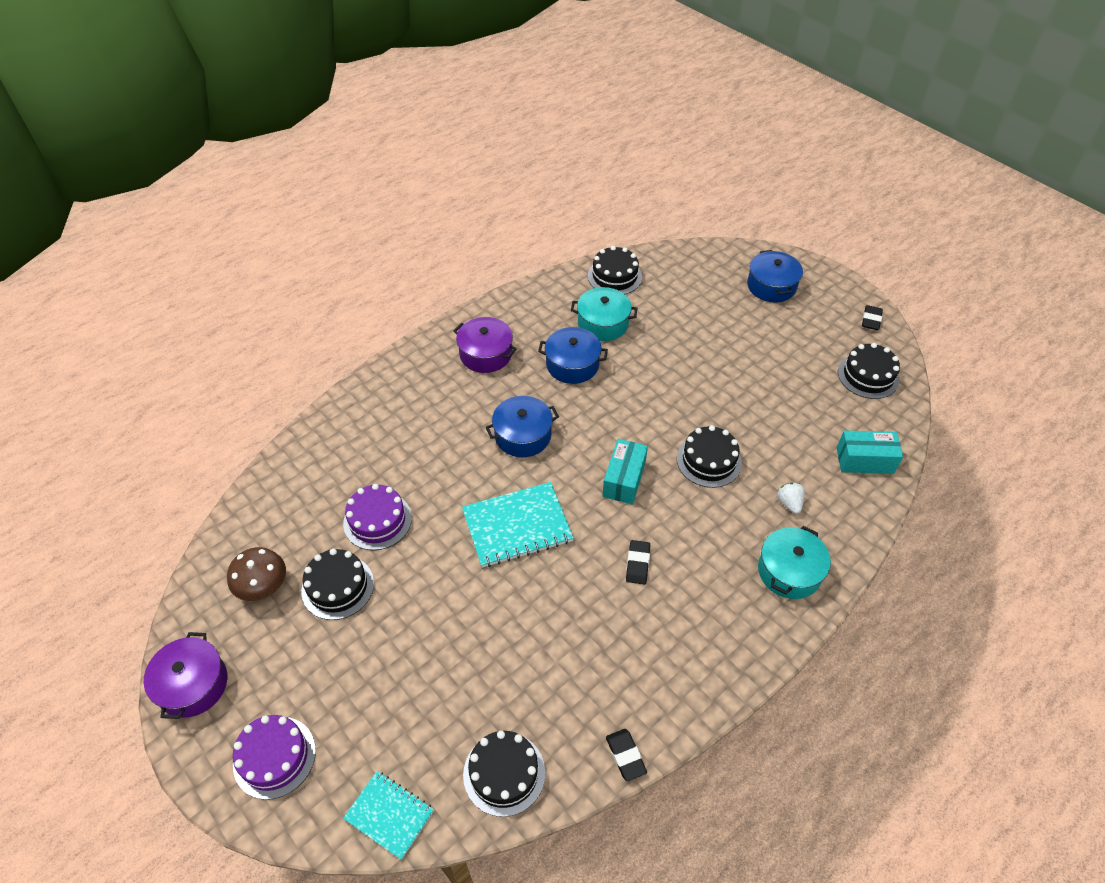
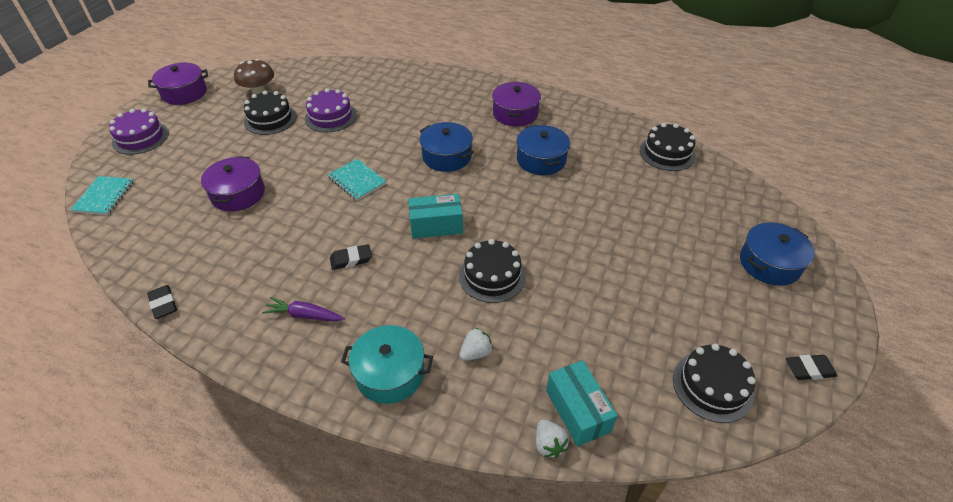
camera: 65 degrees right, 5 degrees down
(474, 651) = (238, 194): none -> purple pot
(504, 773) = (140, 240): black cake -> none
(517, 526) = (357, 180): turquoise notebook -> turquoise notebook, size x0.62
(603, 323) = (603, 163): turquoise pot -> none
(625, 756) = (163, 304): black eraser -> black eraser turned 75 degrees counterclockwise
(696, 622) = (304, 315): none -> purple carrot
(887, 489) = (549, 444): none -> white strawberry

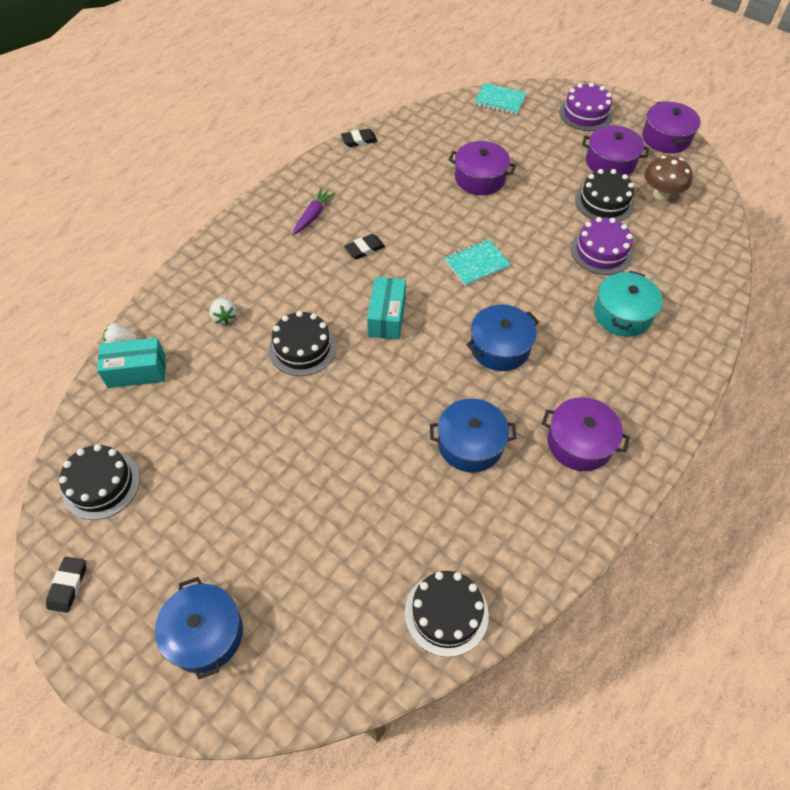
camera: 105 degrees right, 10 degrees up
(216, 119) = (610, 162): none -> purple pot
(351, 259) = (364, 249): black eraser -> black eraser turned 60 degrees clockwise
(390, 373) = (232, 260): turquoise pot -> turquoise pot (622, 314)

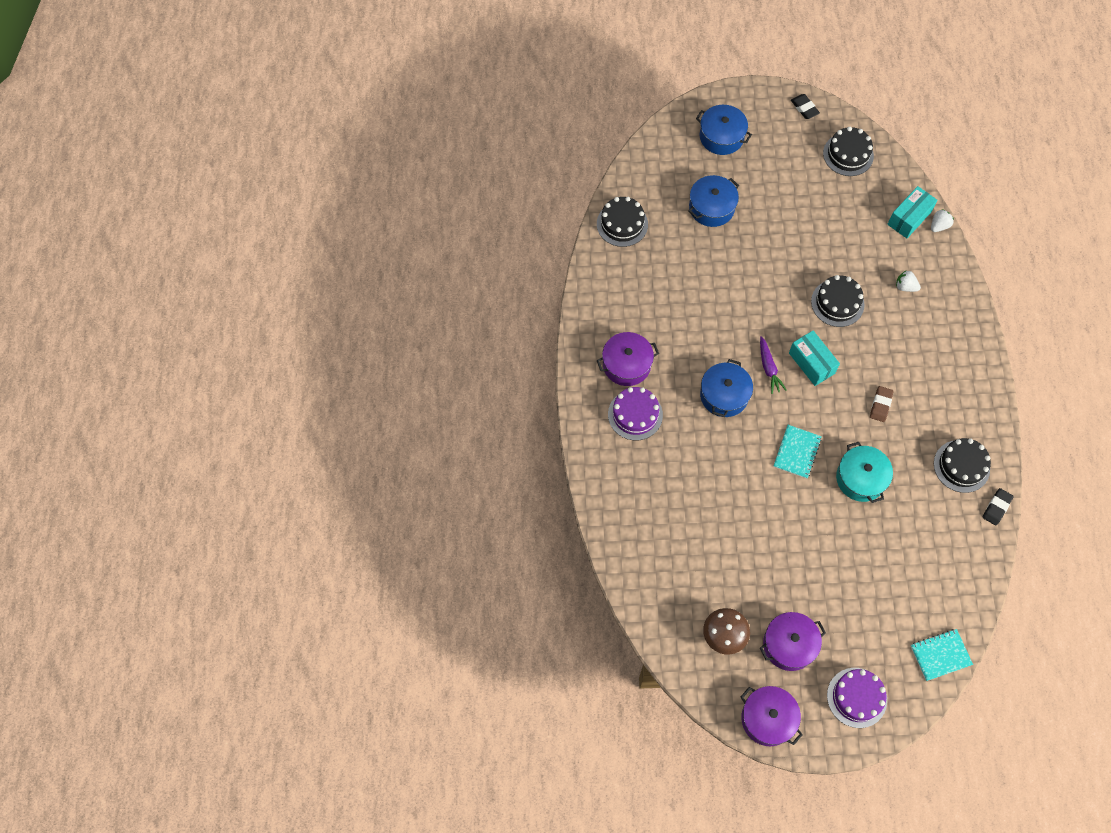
camera: 140 degrees right, 10 degrees up
(313, 215) = (945, 406): purple carrot -> purple carrot (769, 368)
(364, 249) = (880, 405): black eraser -> brown eraser
(470, 444) = (686, 317): blue pot -> blue pot (711, 207)
(480, 178) = (869, 540): purple pot -> none
(601, 251) = (723, 533): purple cake -> purple cake (635, 414)
(604, 202) = (759, 590): black cake -> black cake (961, 466)
(622, 314) = (668, 484): turquoise pot -> turquoise pot (860, 478)

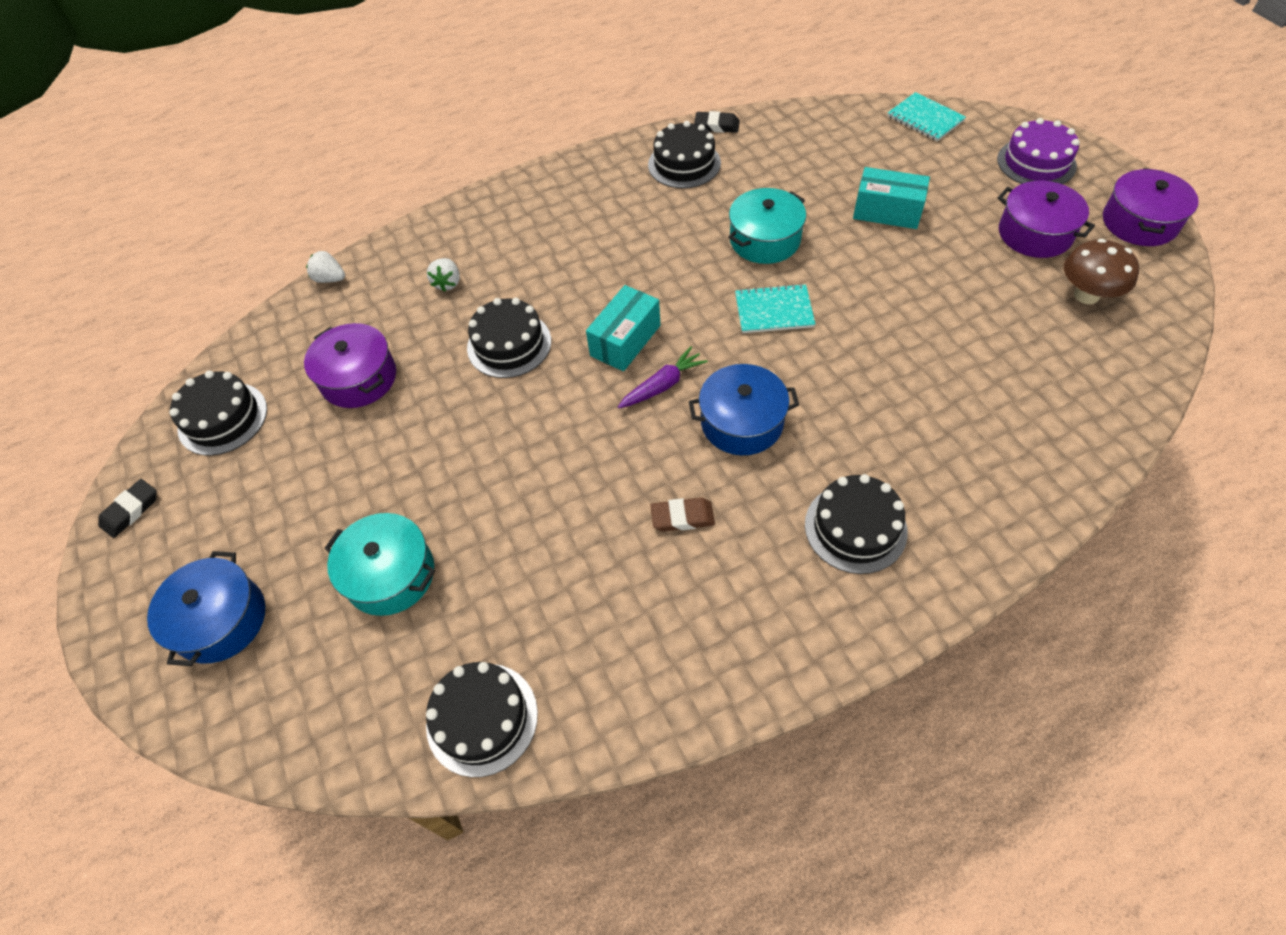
camera: 110 degrees left, 10 degrees down
(626, 364) = (774, 580): purple pot -> purple pot (359, 378)
(635, 414) = (855, 528): purple cake -> black cake
(711, 207) = (390, 574): blue pot -> turquoise pot
(880, 405) = (647, 253): brown eraser -> brown eraser (682, 517)
(909, 218) = (327, 312): turquoise box -> turquoise box (887, 212)

